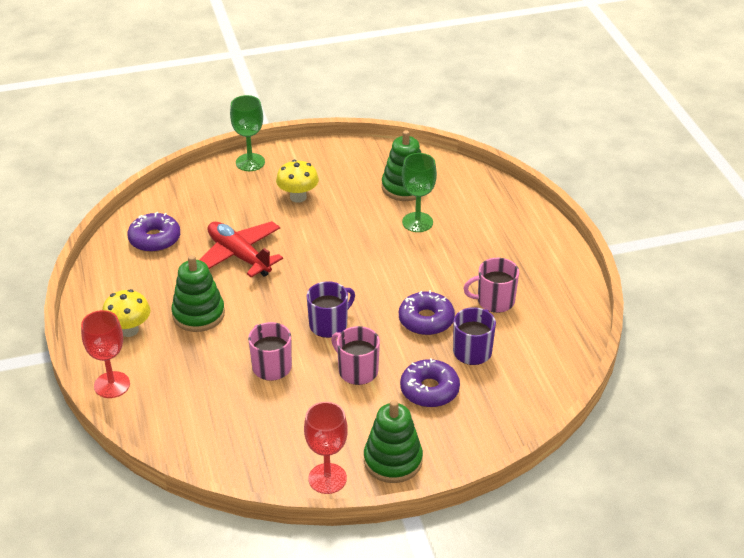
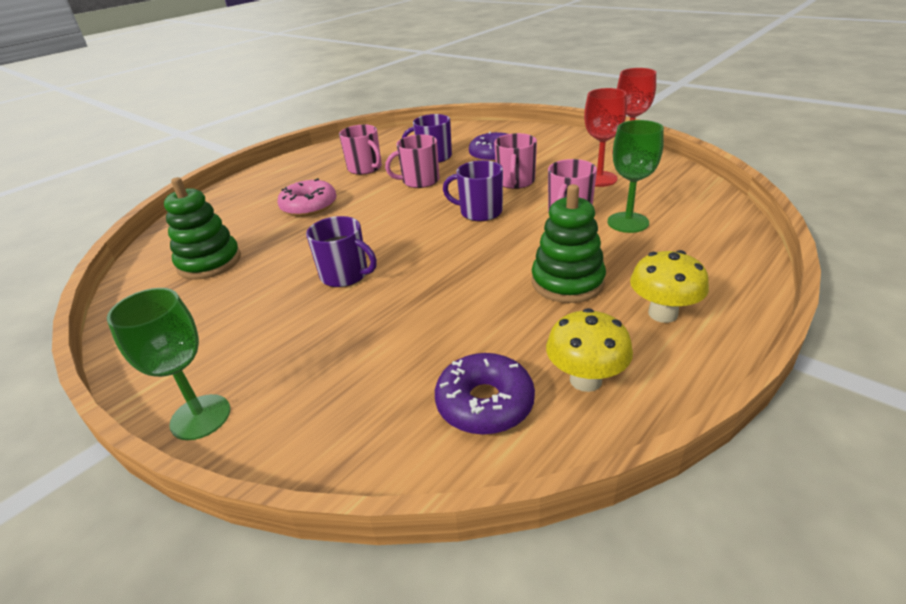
camera: 120 degrees left, 5 degrees down
(112, 385) = (740, 276): red goblet -> red goblet (599, 179)
(239, 256) = (439, 307): red plane -> none
(298, 197) = (276, 324): yellow mushroom -> yellow mushroom (585, 380)
(318, 234) = (345, 275): none -> purple mug
(393, 460) = (575, 143): green stacking toy -> none
(417, 222) = (276, 232): green goblet -> green goblet (628, 222)
(426, 320) = (420, 181): purple donut -> pink mug
(446, 248) = (309, 206): none -> pink donut

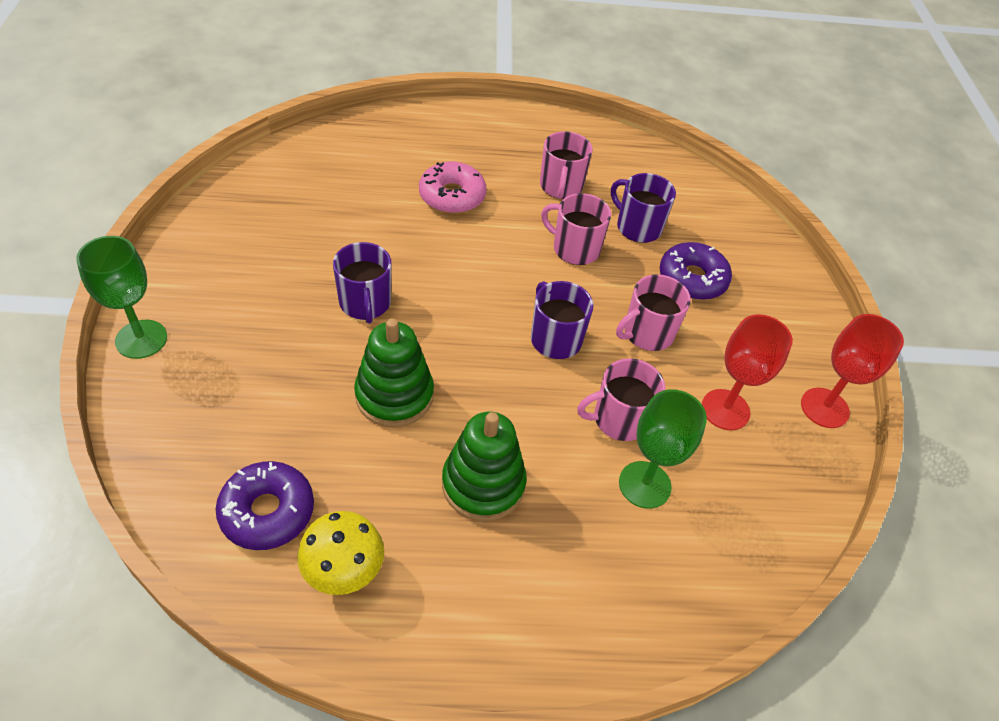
camera: 40 degrees right, 15 degrees up
(209, 262) = (312, 196): green stacking toy -> green stacking toy (394, 395)
(663, 313) = (488, 592): yellow mushroom -> none

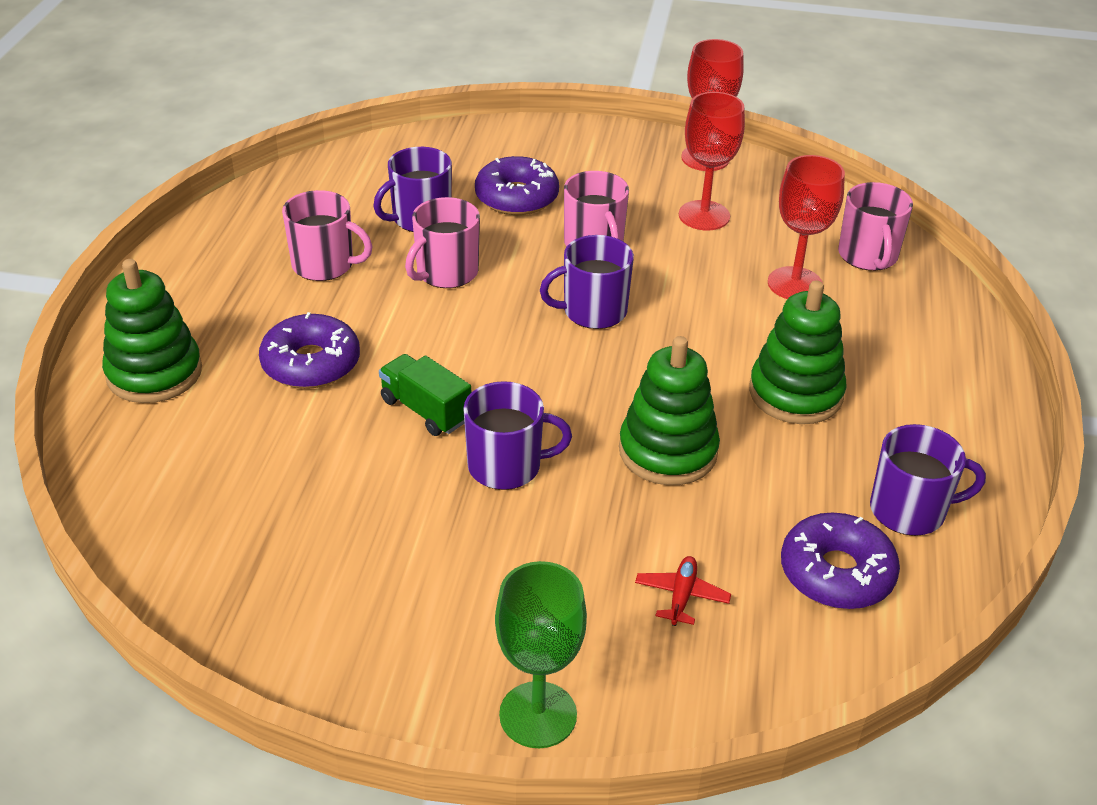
camera: 75 degrees left, 10 degrees down
(242, 410) = (681, 596): none -> red plane
(344, 571) = (909, 510): yellow mushroom -> purple mug
(416, 256) = (426, 410): none -> green truck
(427, 133) = (154, 373): none -> green stacking toy
(452, 196) = (311, 363): pink donut -> purple donut
(619, 419) = (712, 285): pink mug -> pink mug (868, 256)
(644, 484) = (795, 284): green goblet -> red goblet

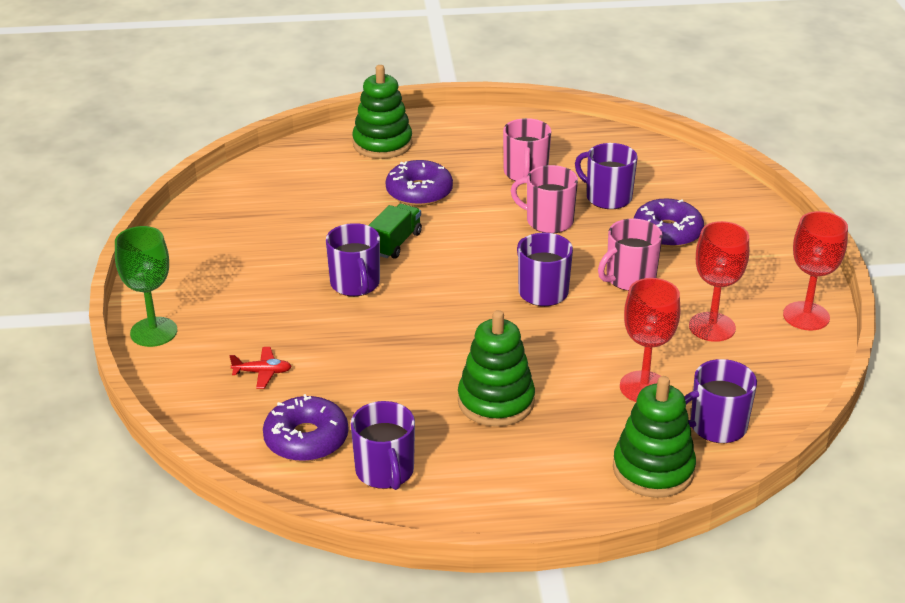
camera: 75 degrees right, 5 degrees down
(668, 451) = (400, 348): green stacking toy -> green stacking toy (653, 469)
(868, 256) = (716, 426): pink mug -> purple mug

